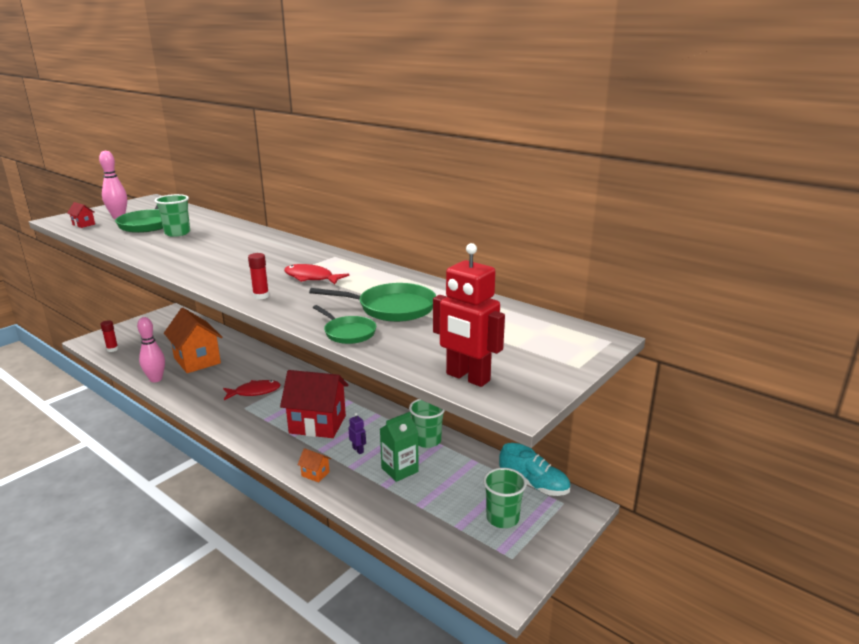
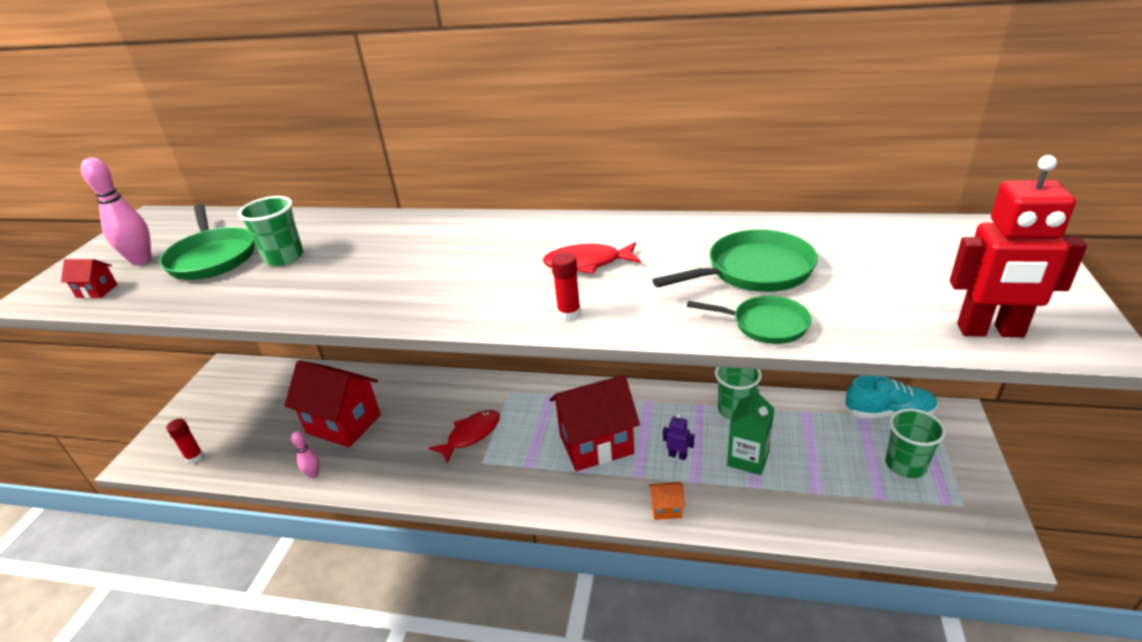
camera: 25 degrees left, 10 degrees up
(156, 379) = (313, 474): pink bowling pin -> pink bowling pin, size x0.57
(197, 361) = (343, 424): orange house -> red house

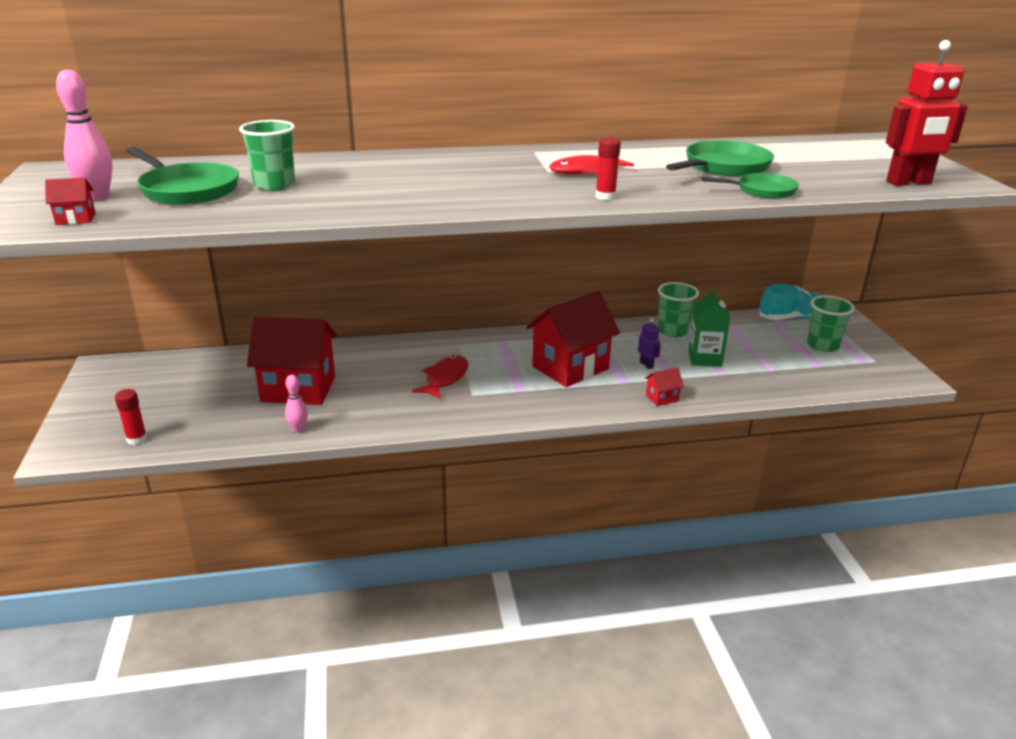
camera: 25 degrees left, 5 degrees down
(666, 509) = (662, 398): orange house -> red house
(677, 455) = (646, 365): purple robot -> purple robot turned 60 degrees clockwise

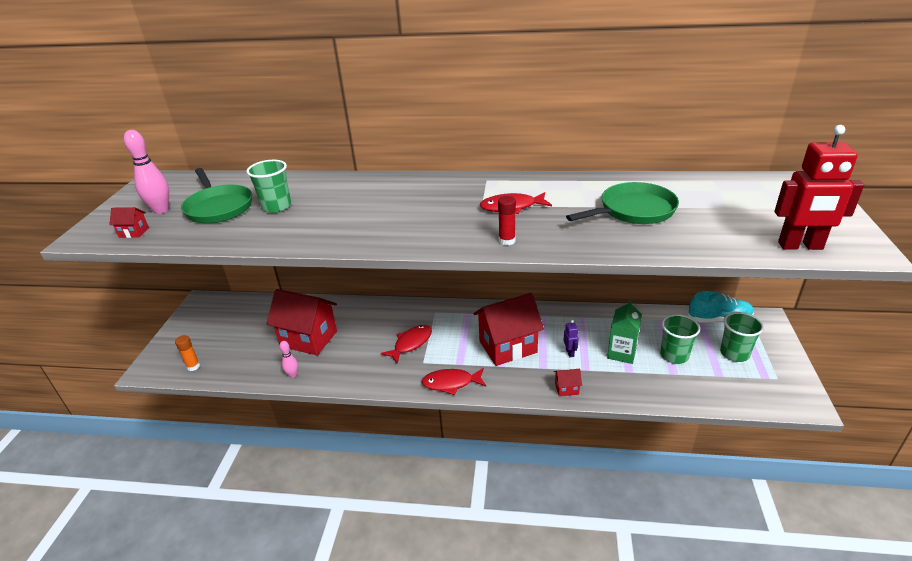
camera: 20 degrees right, 5 degrees up
(137, 439) = (193, 366): red glue stick -> orange glue stick
(520, 410) = (451, 383): none -> red fish
(673, 331) = (608, 320): green cup -> green cup (674, 355)
(762, 191) = (648, 245): green pan -> none

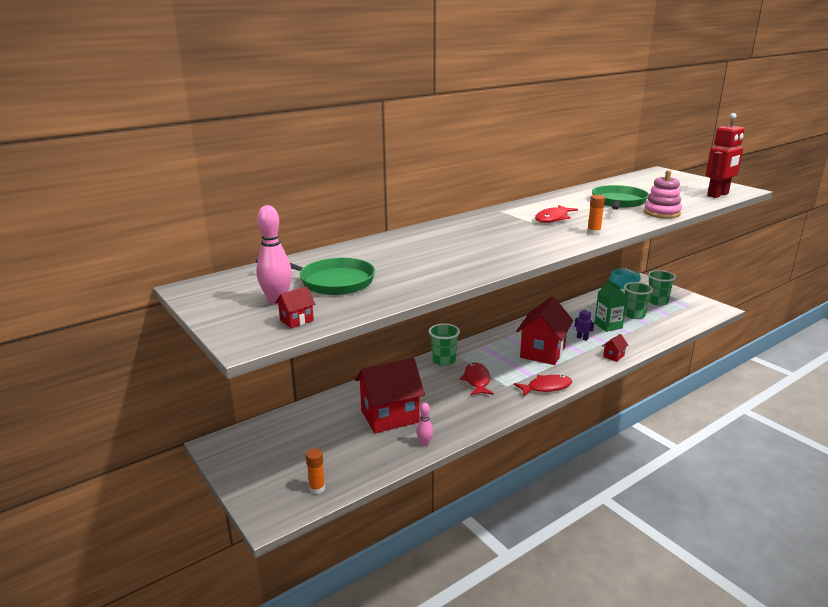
camera: 45 degrees left, 10 degrees down
(276, 206) = (386, 265): green cup -> green cup (443, 360)
(451, 383) = (546, 387): red fish -> red fish turned 150 degrees counterclockwise
(507, 241) = (593, 232): red glue stick -> orange glue stick
(647, 245) = (662, 213): none -> pink stacking toy

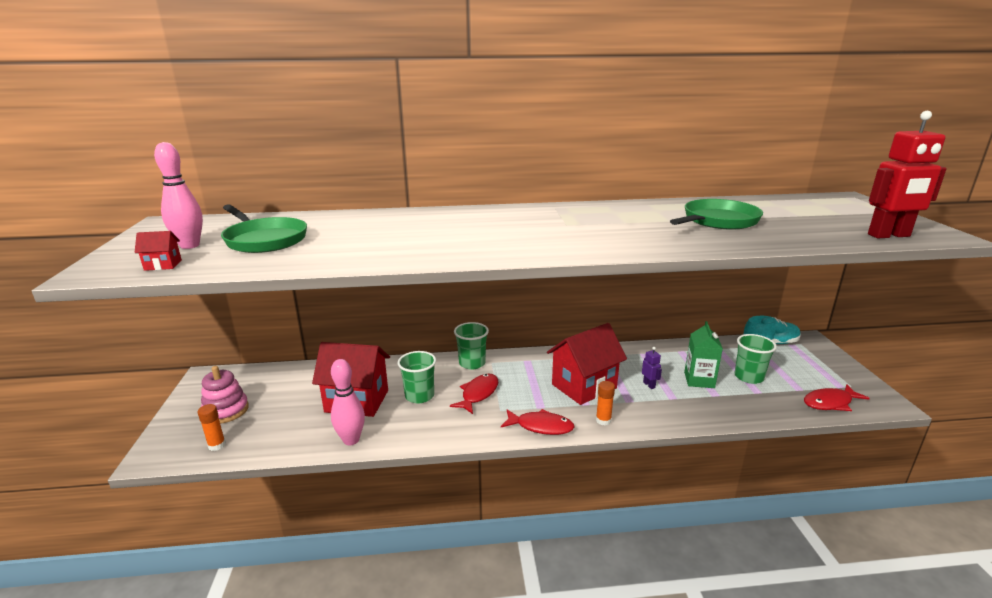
camera: 30 degrees right, 0 degrees up
(424, 443) = (351, 440): pink bowling pin -> pink bowling pin, size x1.74
(553, 218) = (598, 224): red fish -> red fish (830, 403)
(593, 232) = (616, 247): orange glue stick -> orange glue stick (603, 420)
(613, 356) = (664, 418): red house -> none
(657, 301) = (801, 370): green cup -> green cup (419, 396)
(662, 213) = (755, 242): pink stacking toy -> pink stacking toy (226, 411)

